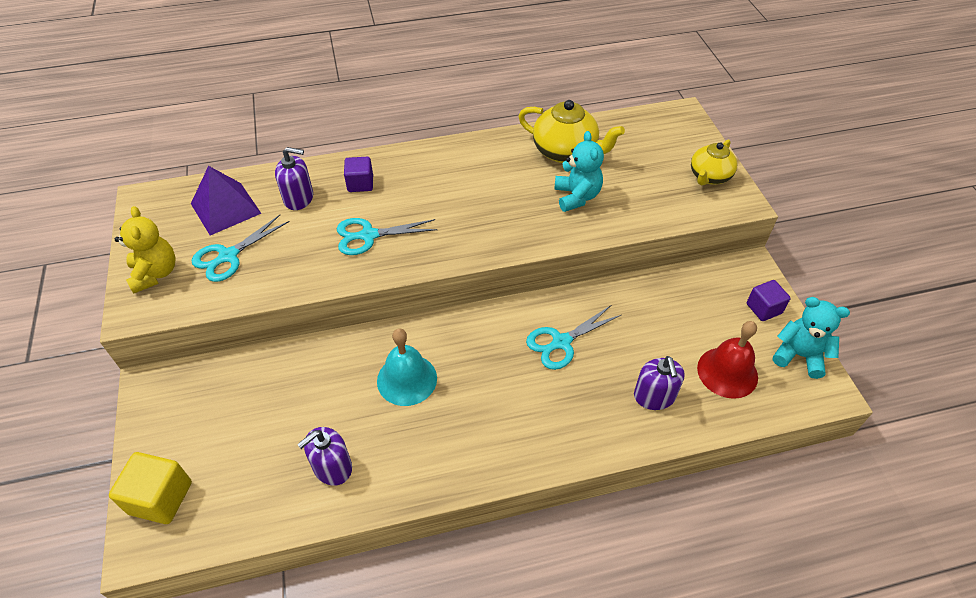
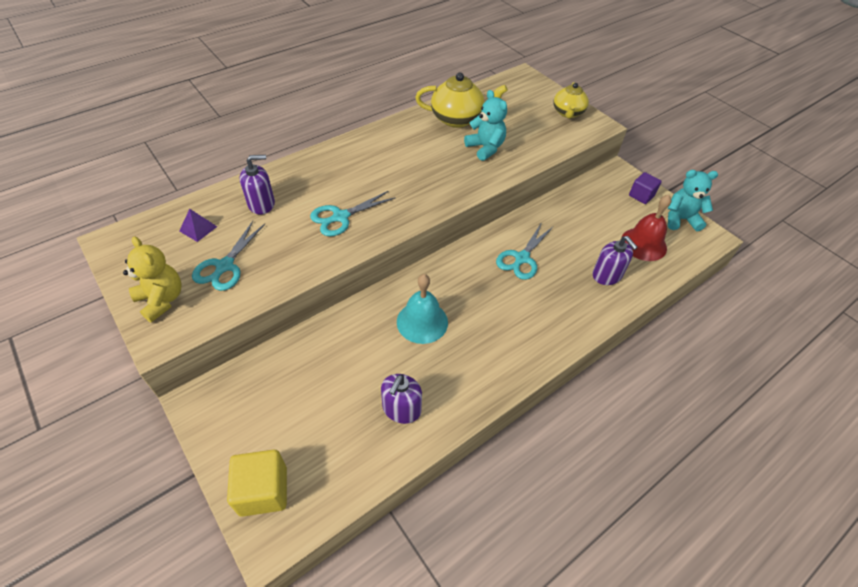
camera: 25 degrees left, 0 degrees up
(226, 208) = (198, 228): purple pyramid -> purple pyramid, size x0.52
(360, 184) = (309, 179): purple cube -> none

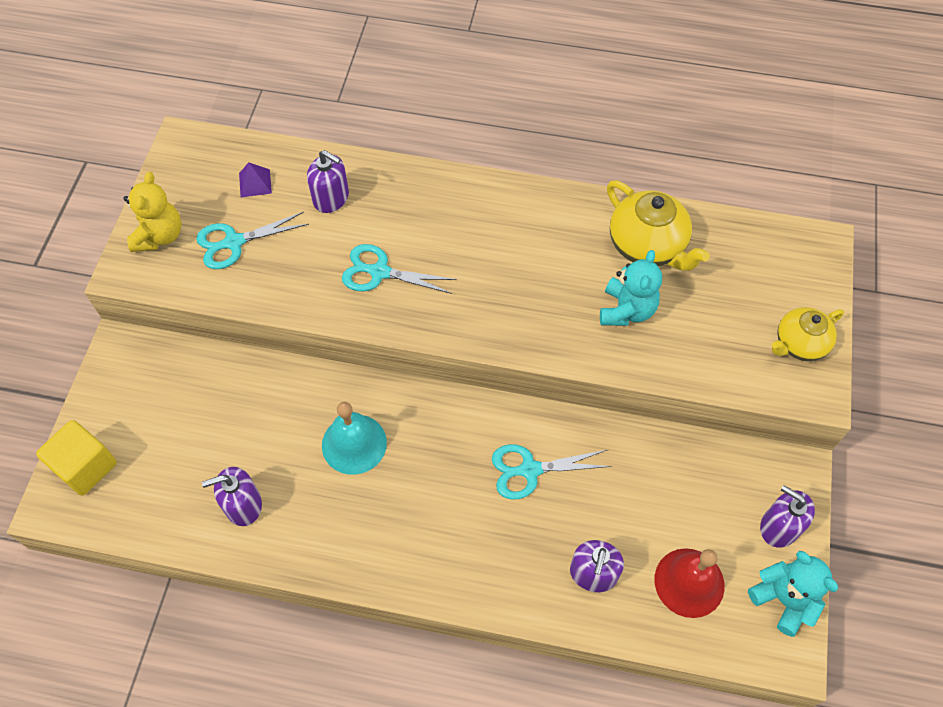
camera: 50 degrees right, 10 degrees up
(641, 195) = (779, 527): purple cube -> purple soap dispenser

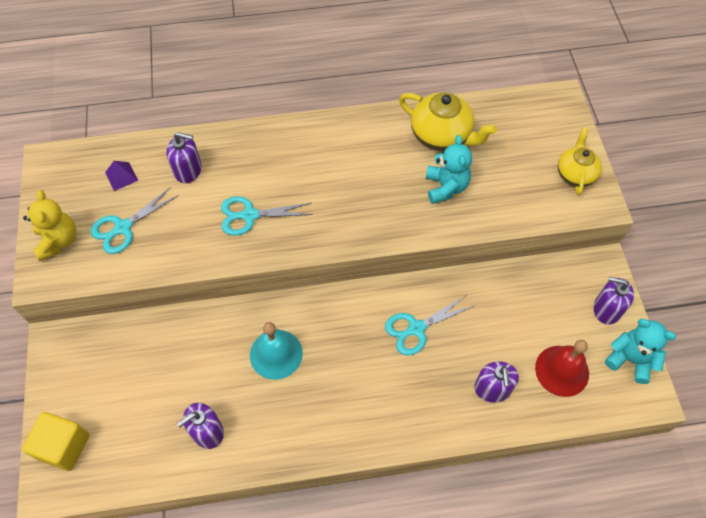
camera: 20 degrees left, 0 degrees up
(799, 344) = (575, 174): yellow teapot -> yellow teapot turned 150 degrees clockwise

